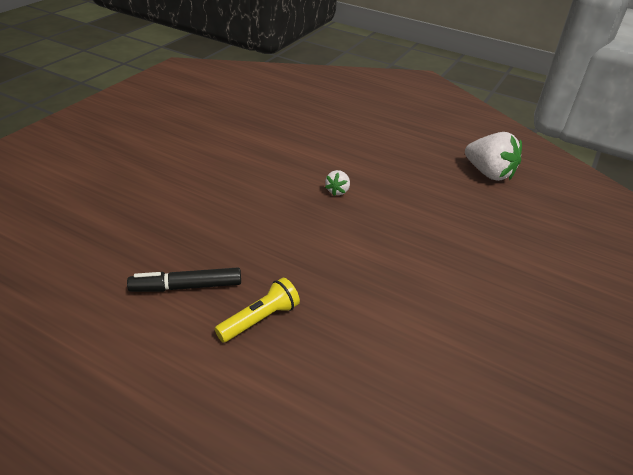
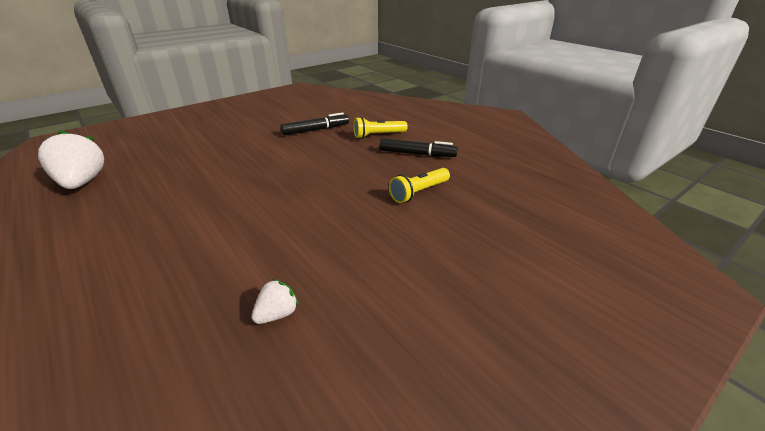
camera: 155 degrees left, 5 degrees down
(171, 224) = (419, 192): none -> yellow flashlight
(337, 191) = (246, 193): white strawberry -> white strawberry (277, 314)
(364, 309) = (316, 130): none -> black marker

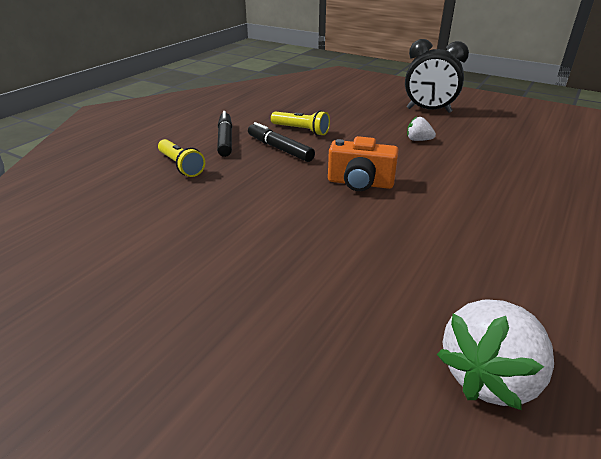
camera: 110 degrees left, 0 degrees up
(277, 314) = (475, 148): white strawberry -> white strawberry (418, 140)
(284, 197) = (360, 183): none -> orange camera
(316, 130) = (173, 213): black marker -> black marker (279, 149)
(446, 333) = (428, 110): none -> black clock

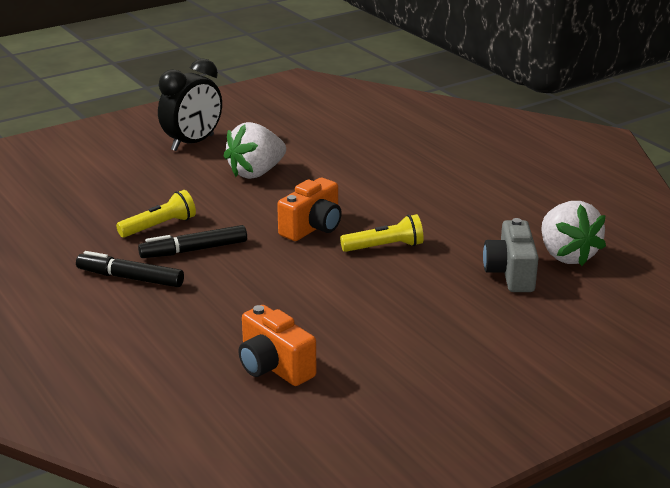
camera: 65 degrees left, 5 degrees down
(126, 222) = (274, 367): none -> orange camera
(181, 166) = (173, 318): yellow flashlight -> yellow flashlight (384, 247)
(391, 330) = (510, 274): none -> grey camera
(418, 140) = (256, 173): white strawberry -> white strawberry, size x2.03

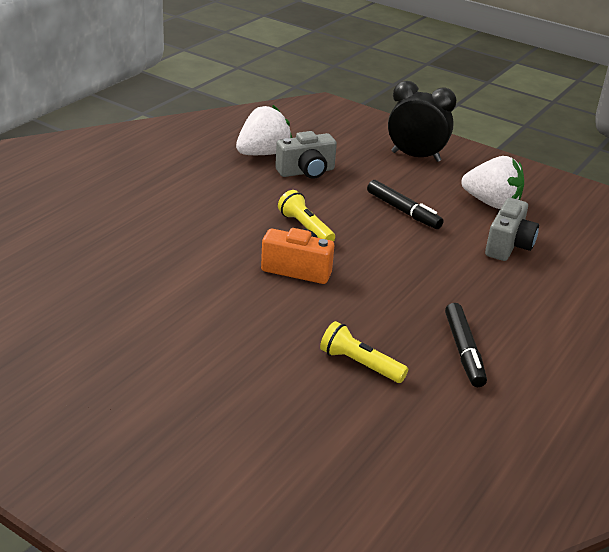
camera: 115 degrees left, 5 degrees up
(193, 143) = (139, 405): black clock -> black clock (415, 156)
(194, 250) = (387, 327): black marker -> black marker (403, 211)
(256, 173) = (200, 331): white strawberry -> white strawberry (491, 203)
(274, 367) = (508, 245): orange camera -> grey camera

